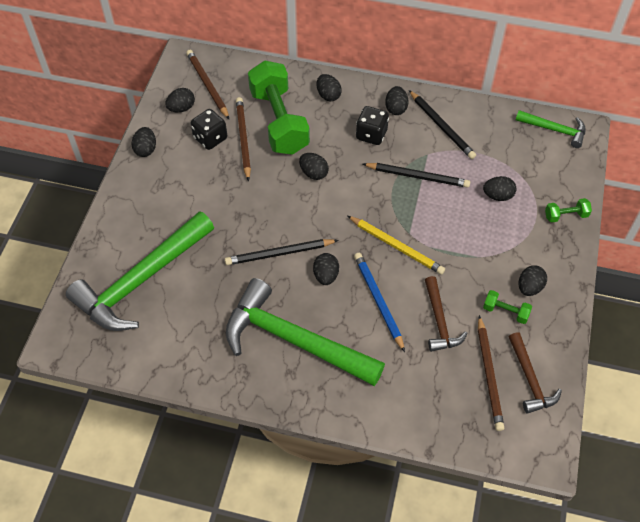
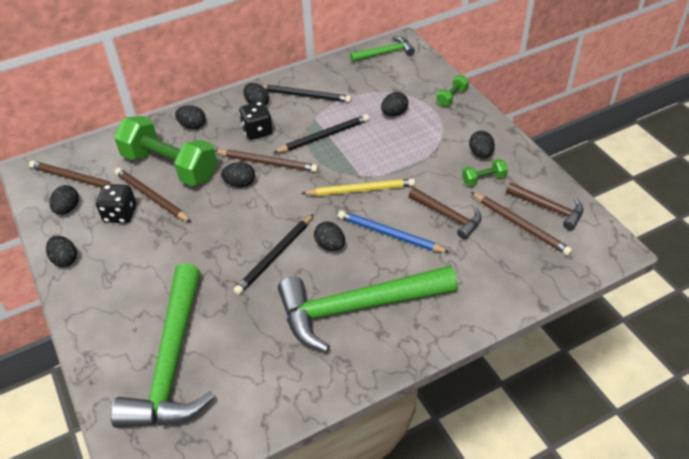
camera: 40 degrees left, 10 degrees down
(351, 169) = (267, 162): none -> brown pencil

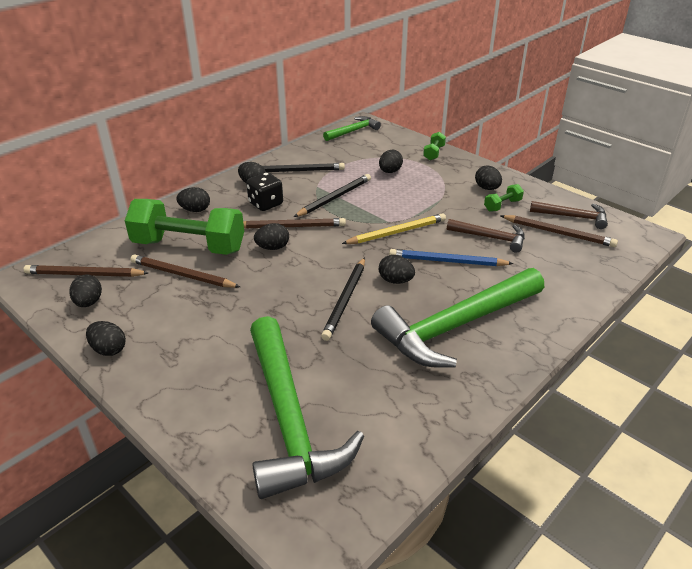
camera: 20 degrees left, 10 degrees down
(120, 214) = (154, 296): black dice -> none

